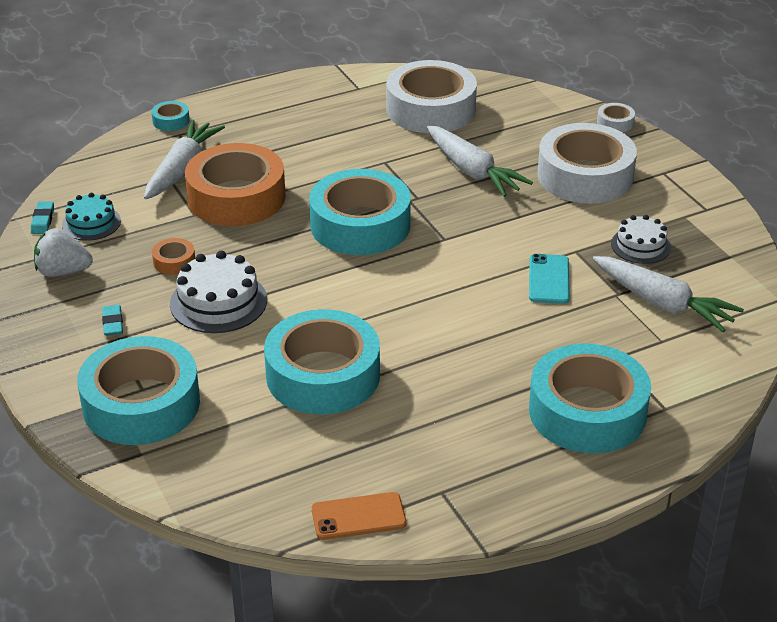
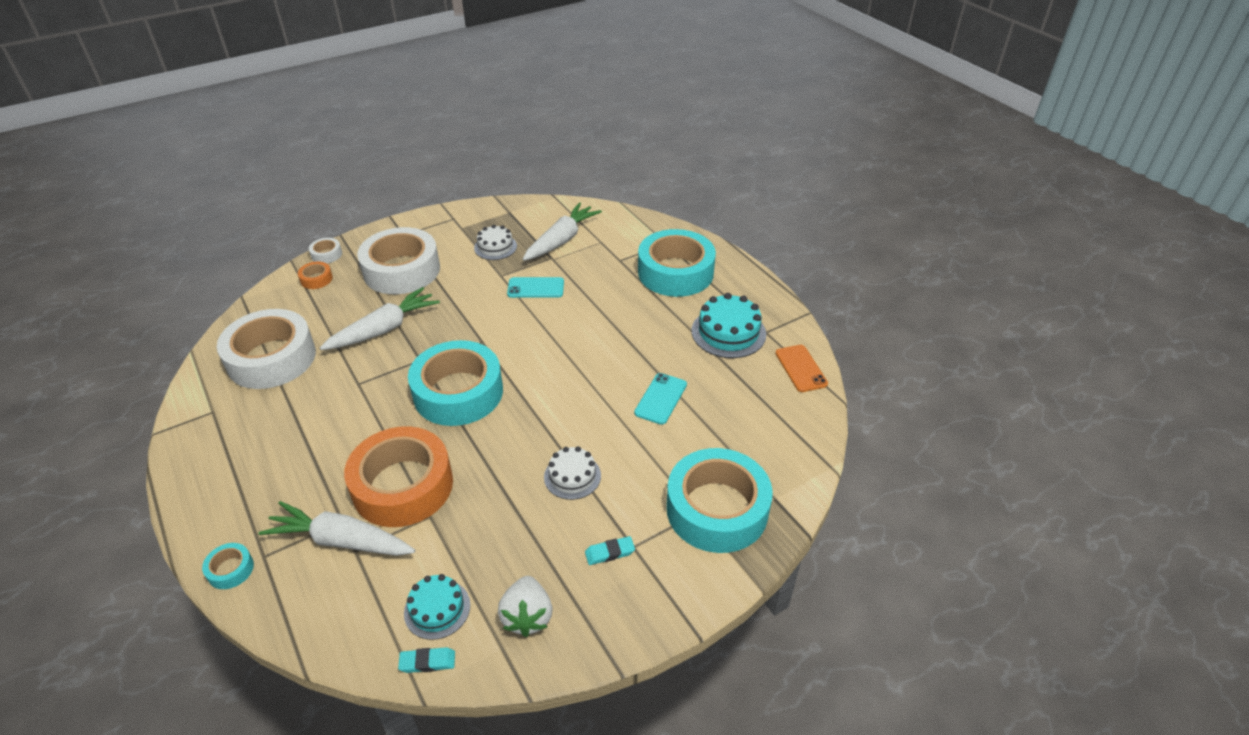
camera: 95 degrees left, 5 degrees up
(174, 262) = (510, 520): orange tape -> orange tape (316, 279)
(218, 302) = (572, 476): white cake -> white cake, size x0.64
(323, 375) = (660, 398): turquoise tape -> turquoise phone
(444, 452) = (728, 332): none -> turquoise cake

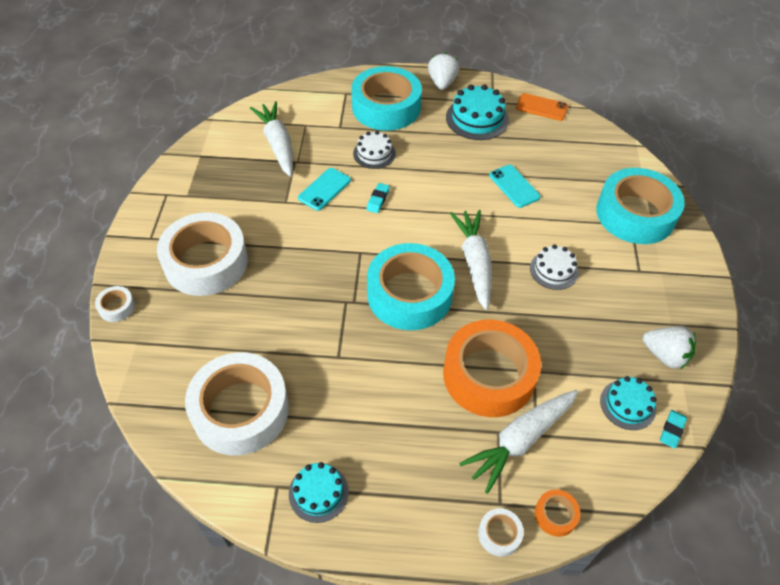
camera: 55 degrees left, 10 degrees up
(217, 436) = (318, 492): none -> turquoise cake
(230, 569) = (499, 534): turquoise tape -> white tape
(316, 279) = (149, 330): orange tape -> orange tape (555, 515)
(384, 329) = (280, 309): white carrot -> white carrot (474, 263)
(495, 247) = (242, 187): white cake -> white cake (374, 153)
(610, 553) = (637, 285): turquoise eraser -> turquoise eraser (378, 200)
(751, 289) = (442, 83): none -> white strawberry

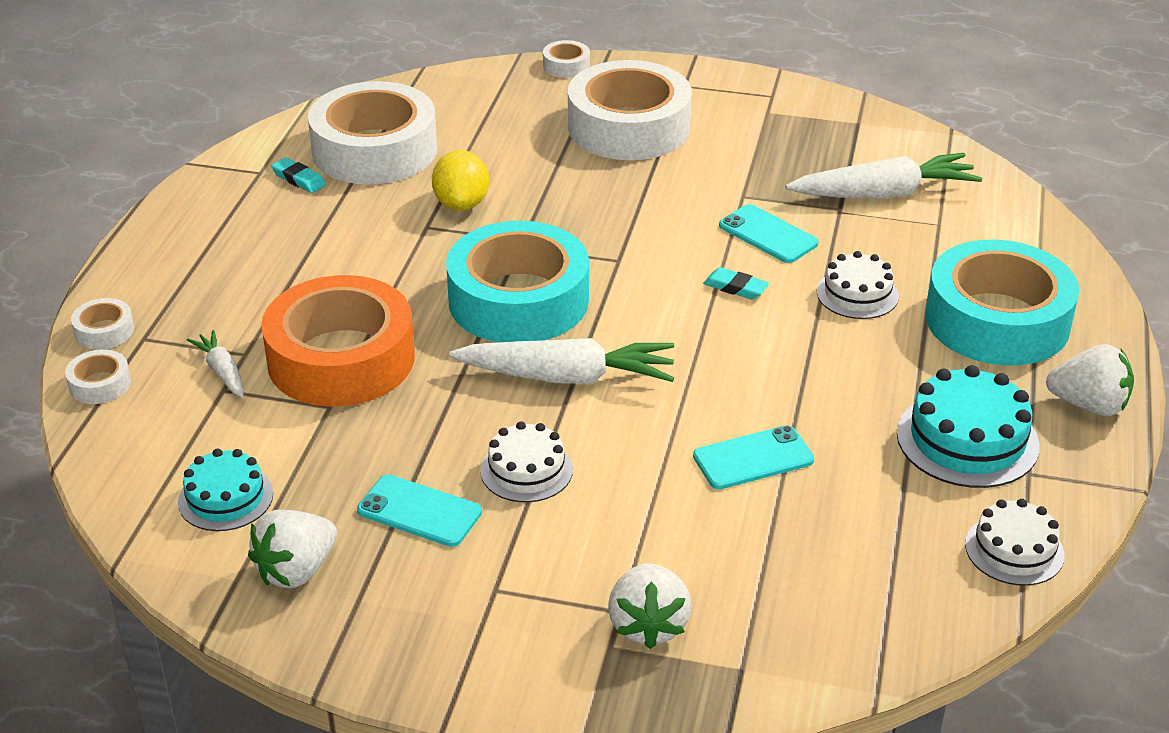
camera: 100 degrees right, 15 degrees down
(309, 341) = (461, 204): none -> yellow lemon
(318, 492) = (236, 200): turquoise cake -> none
(520, 440) = (222, 372): white carrot -> white carrot, size x0.51
(541, 107) = (1014, 550): orange phone -> white cake
(555, 515) = (100, 384): orange tape -> white tape
(601, 310) = (419, 511): none -> turquoise phone
(635, 214) = (648, 625): turquoise tape -> white strawberry
(672, 430) = (158, 538): turquoise eraser -> turquoise eraser (299, 179)

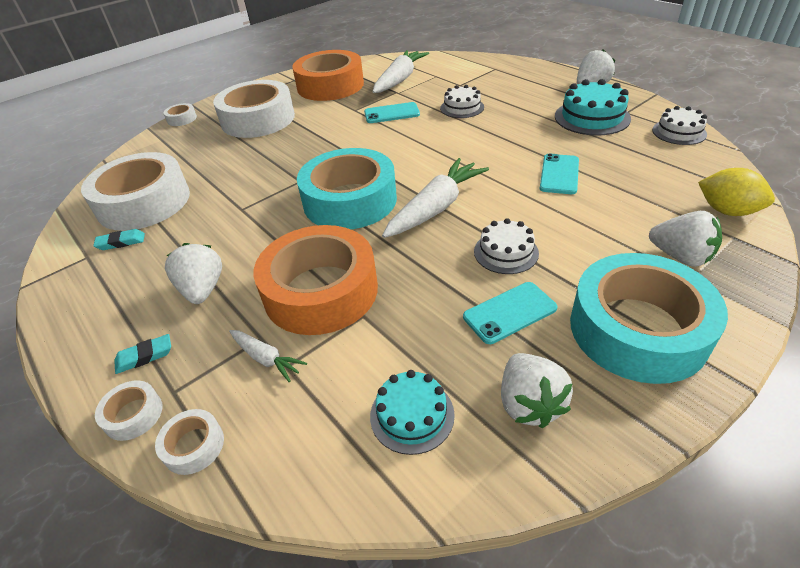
camera: 50 degrees left, 5 degrees up
(222, 372) = (266, 358): white carrot -> white carrot turned 150 degrees counterclockwise
(277, 278) = (203, 289): none -> white strawberry
(461, 204) = (240, 189): yellow lemon -> yellow lemon (727, 211)
(735, 288) = (420, 134): turquoise eraser -> turquoise eraser (145, 356)
(790, 138) = (330, 86): none -> orange tape
(997, 320) = (515, 85): turquoise tape -> turquoise tape (637, 329)

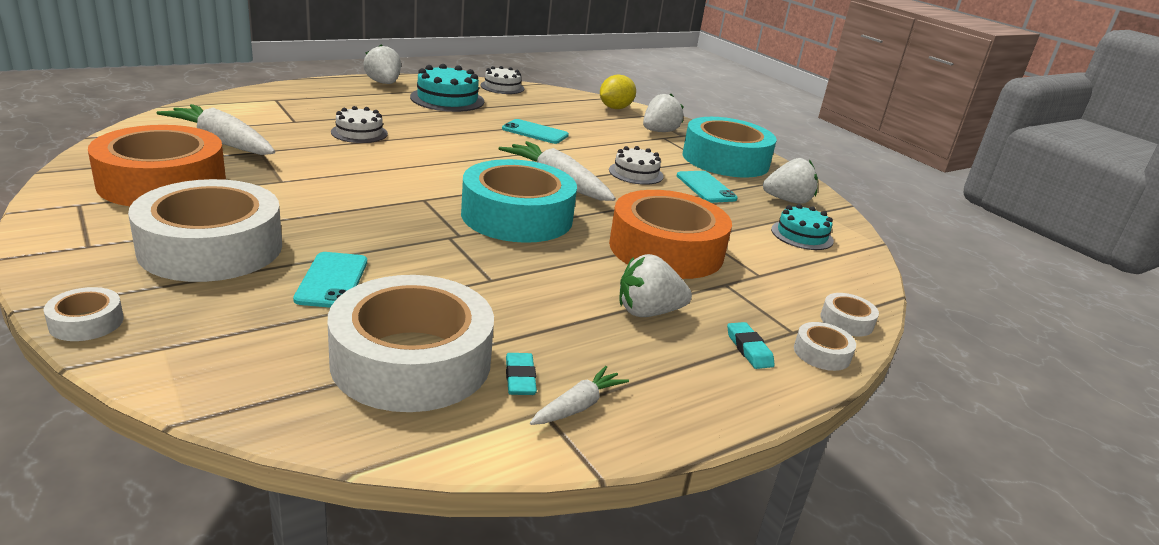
camera: 90 degrees left, 15 degrees down
(266, 358) = (751, 283): white carrot -> white carrot (578, 406)
(391, 113) = (325, 164): turquoise phone -> turquoise phone (332, 280)

